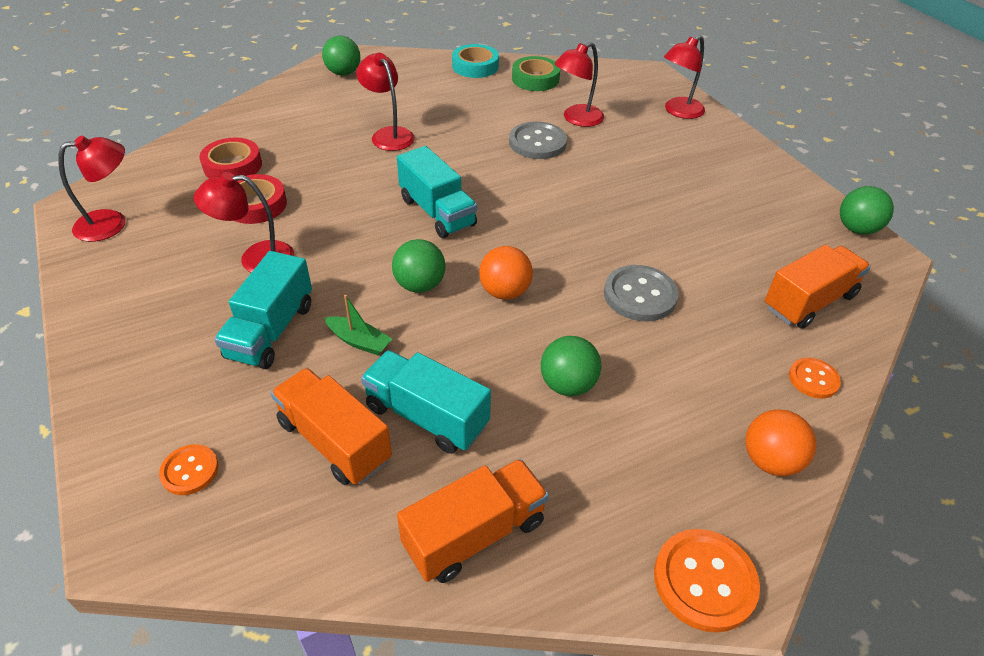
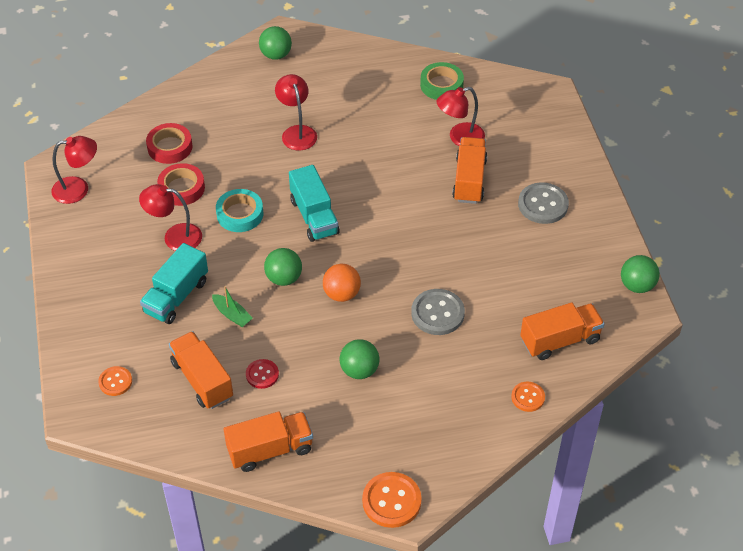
camera: 15 degrees right, 5 degrees up
(426, 416) = (262, 374): turquoise truck -> red button
(475, 66) = (393, 62): turquoise tape -> turquoise tape (240, 214)
(537, 143) = (416, 159): grey button -> grey button (543, 204)
(607, 154) = (469, 180): none -> orange truck
(678, 111) = (553, 142): red lamp -> none
(770, 460) = (467, 443): orange ball -> none

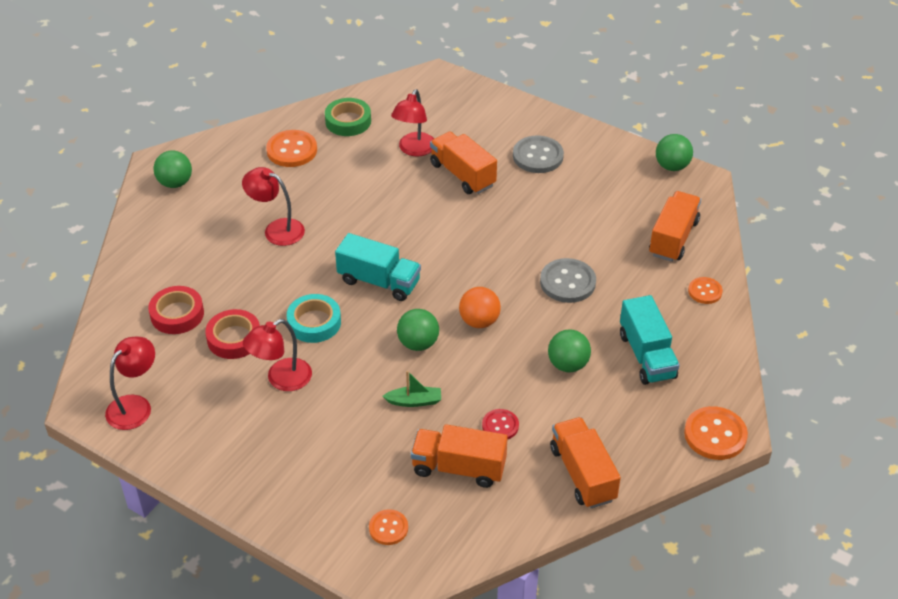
camera: 45 degrees left, 5 degrees down
(176, 296) = (348, 423): turquoise truck -> turquoise truck (646, 356)
(270, 450) = (582, 474): orange truck -> orange truck turned 45 degrees counterclockwise
(377, 81) = (292, 150): none -> orange button

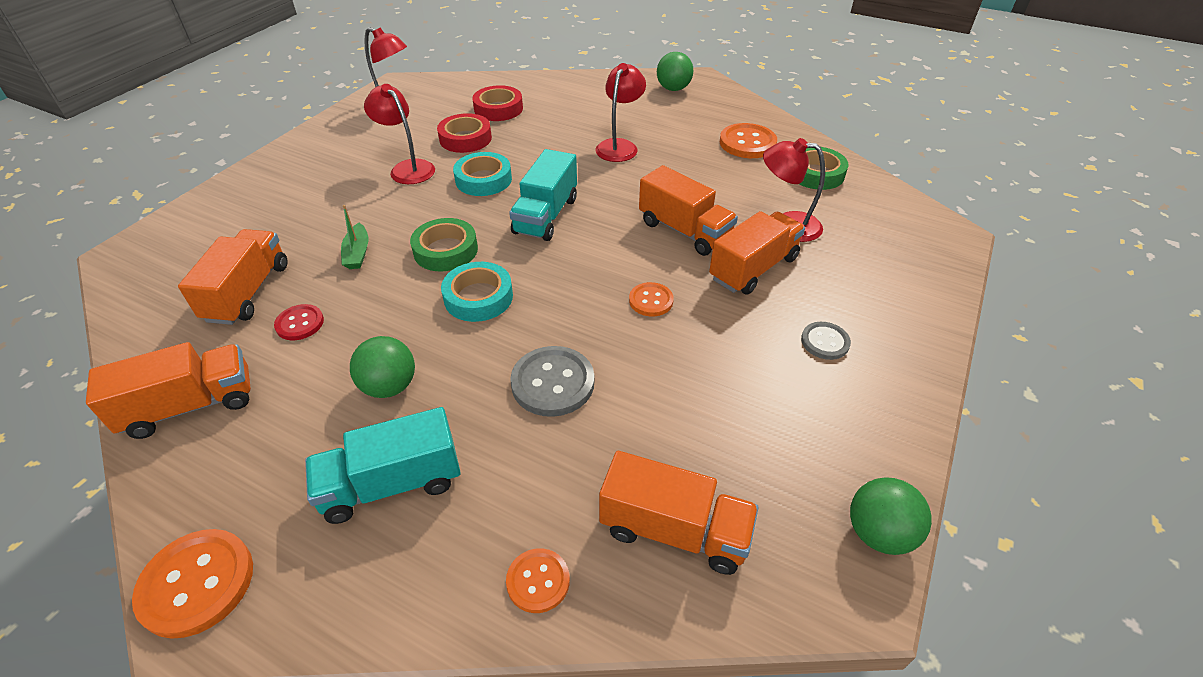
camera: 85 degrees right, 0 degrees up
(388, 528) = (189, 247): orange button -> orange button (651, 301)
(413, 203) = (684, 231): none -> orange truck
(418, 343) = (445, 250): green ball -> green tape
(479, 321) = (478, 297): orange ball -> turquoise tape
(538, 156) = (825, 342): grey button -> grey button, size x0.60

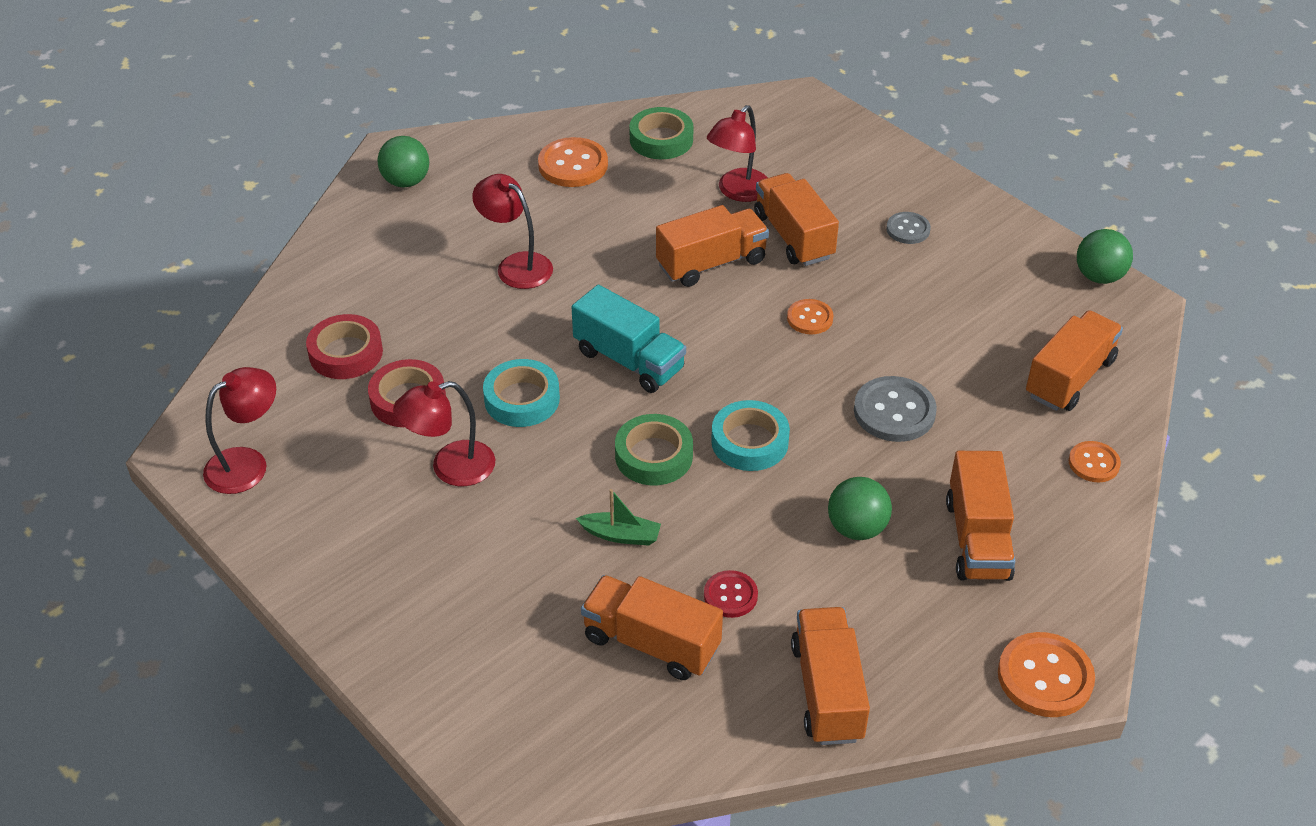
camera: 70 degrees left, 0 degrees up
(392, 484) = (977, 539): turquoise truck -> orange truck

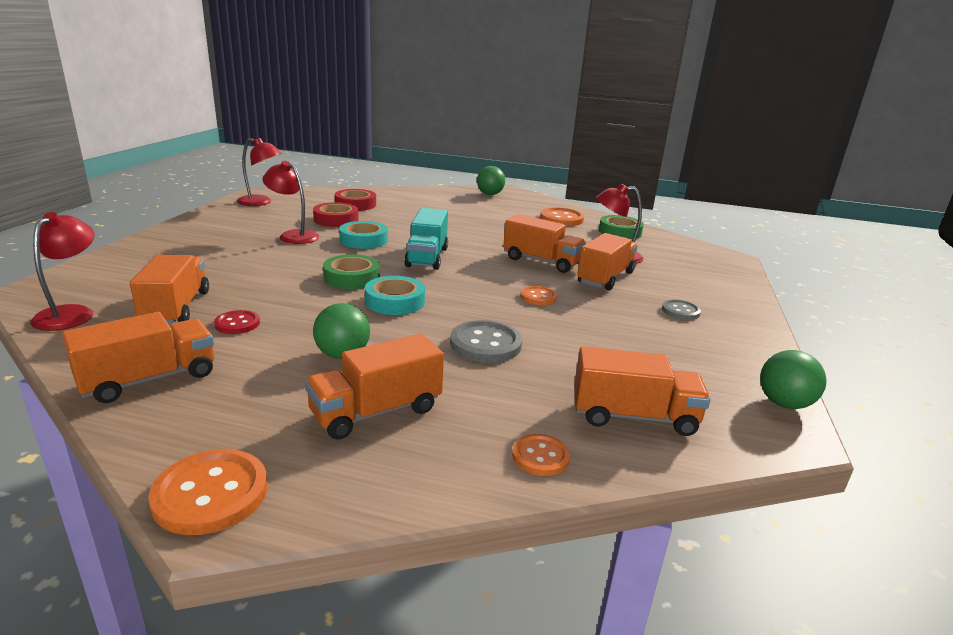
camera: 55 degrees right, 20 degrees down
(516, 265) = (465, 221): red lamp -> red lamp (71, 313)
(621, 535) = (272, 282): green boat -> none

